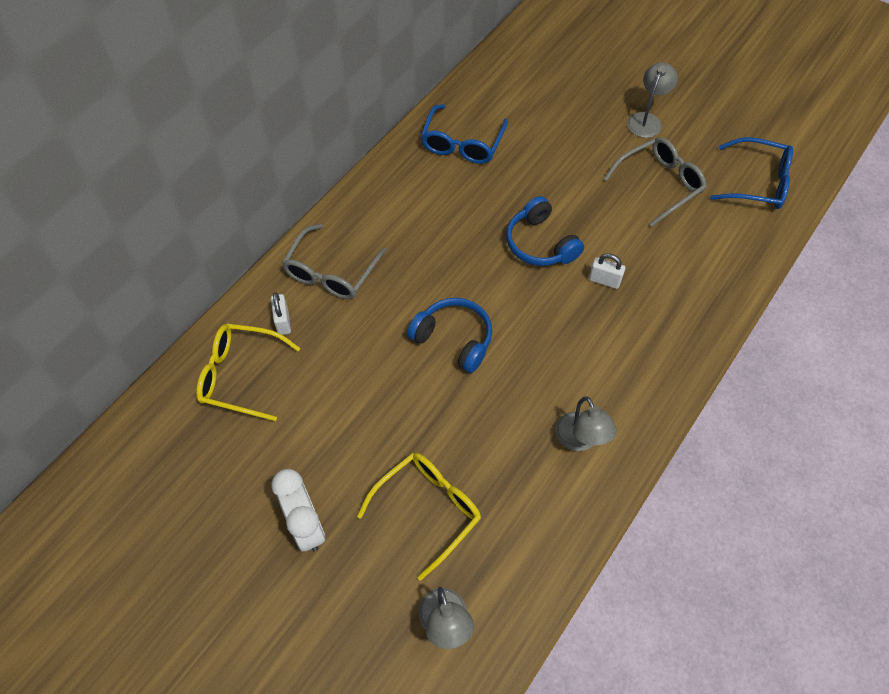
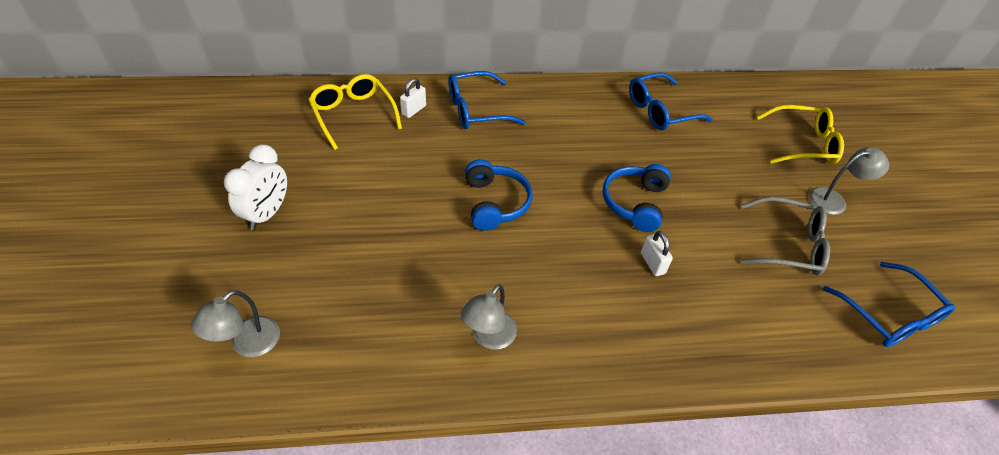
camera: 45 degrees right, 10 degrees down
(331, 272) = (476, 109): grey glasses -> blue glasses
(428, 510) = (337, 274): yellow glasses -> yellow glasses (803, 144)

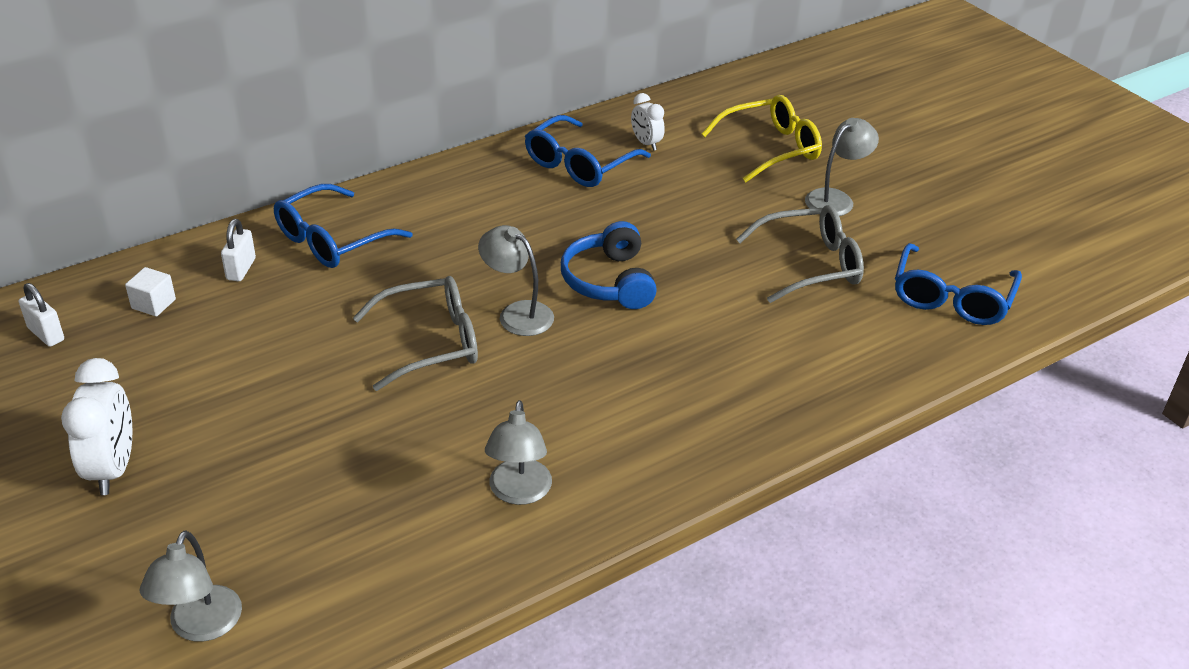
camera: 25 degrees left, 10 degrees down
(353, 115) = (153, 304): yellow glasses -> white cube
(495, 203) = (431, 343): blue headphones -> grey glasses
(561, 203) = (517, 313): none -> grey lamp
(652, 263) = (668, 340): white padlock -> white padlock (46, 334)
(714, 111) = (646, 143): none -> white clock
(889, 315) = (951, 298): blue glasses -> blue glasses turned 75 degrees clockwise

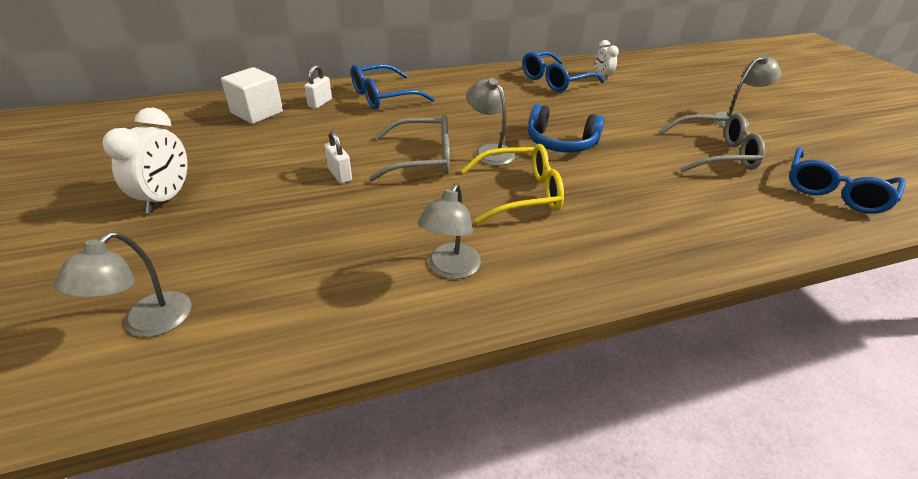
camera: 15 degrees right, 0 degrees up
(46, 334) = (184, 118): white padlock -> white padlock (340, 175)
(153, 304) = (257, 112): white cube -> white cube, size x1.78
(609, 281) = (560, 142): blue headphones -> blue headphones turned 75 degrees counterclockwise
(770, 148) = (688, 88): yellow glasses -> yellow glasses (520, 193)

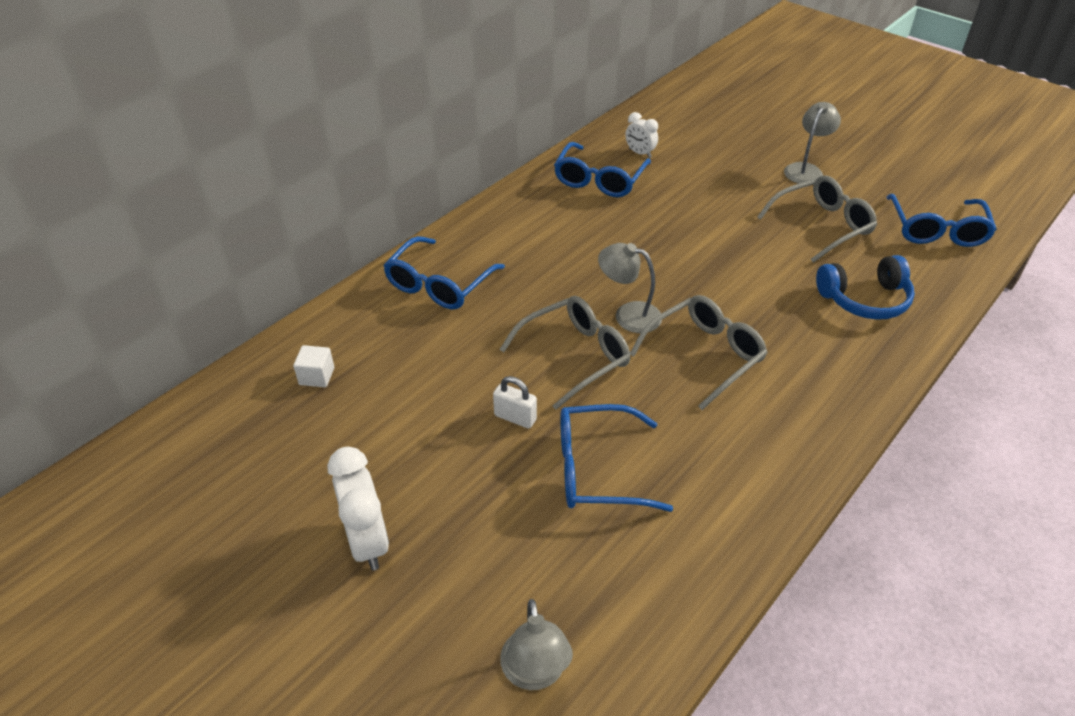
camera: 30 degrees left, 5 degrees up
(257, 112) = (317, 376): white cube -> white cube, size x0.56
(320, 103) = (376, 327): white padlock -> none
(355, 225) = (597, 469): none -> blue glasses
(450, 269) = (725, 471): grey lamp -> none
(520, 193) = (704, 355): yellow glasses -> grey glasses
(560, 142) = (683, 271): blue headphones -> blue headphones (864, 299)

